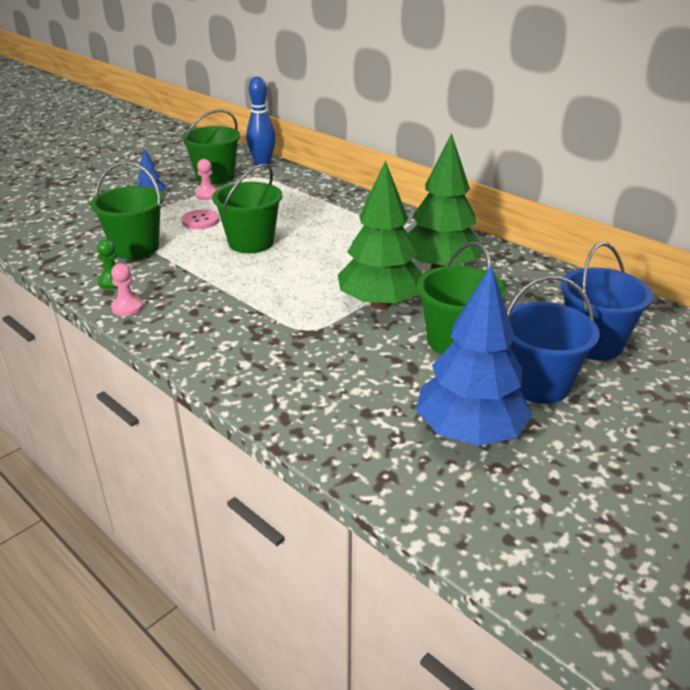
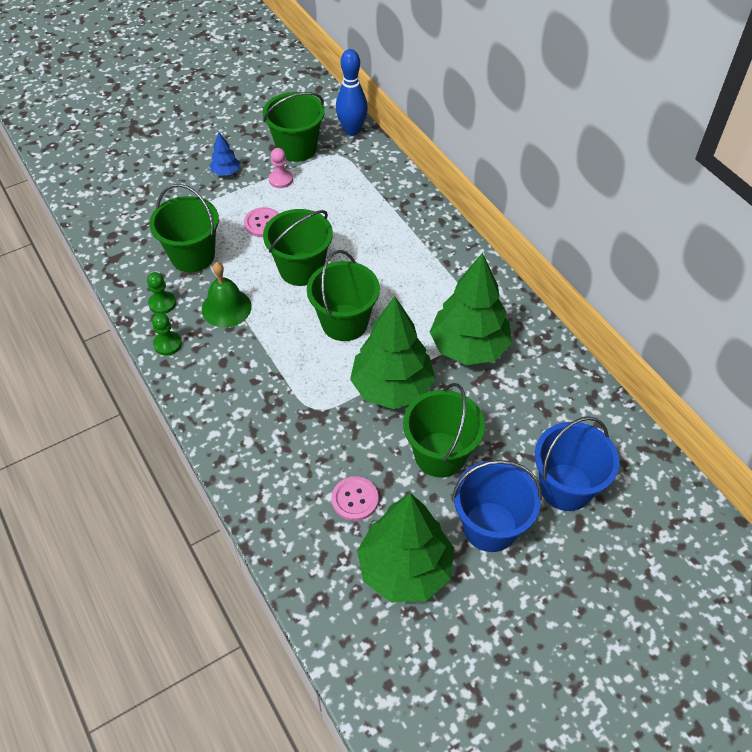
camera: 15 degrees right, 20 degrees up
(127, 308) = (167, 344): pink pawn -> green pawn
(183, 275) = (226, 308): none -> green bell
(310, 269) = (344, 322): none -> green bucket
(384, 388) = (355, 499): none -> pink button
(469, 433) = (405, 569): blue tree -> green tree

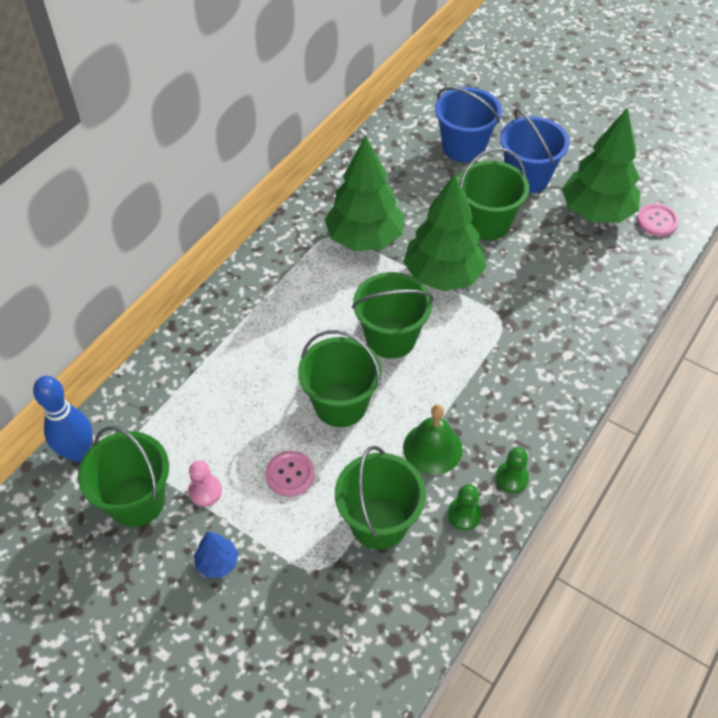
camera: 115 degrees left, 0 degrees up
(355, 499) = (565, 260): pink button -> pink button (657, 221)

